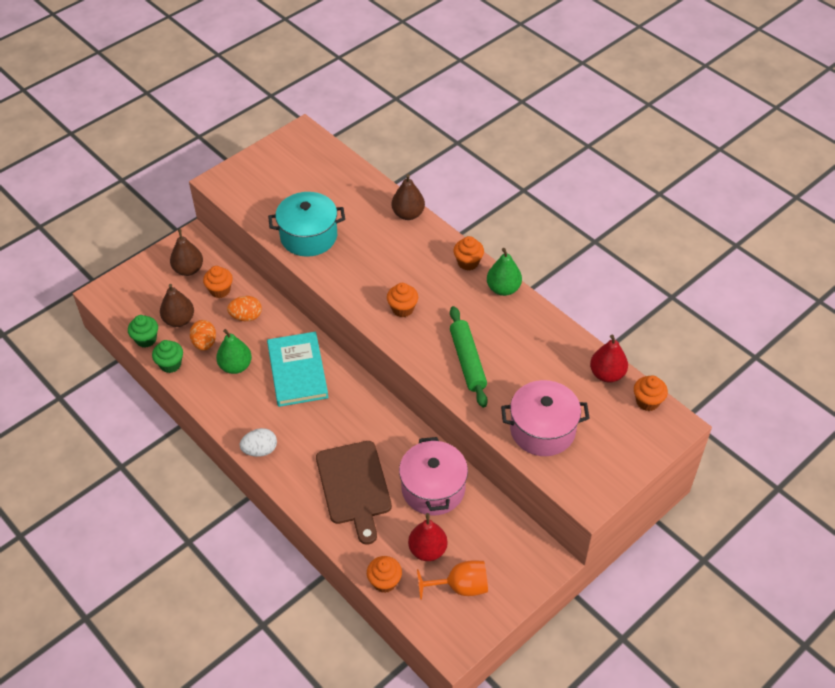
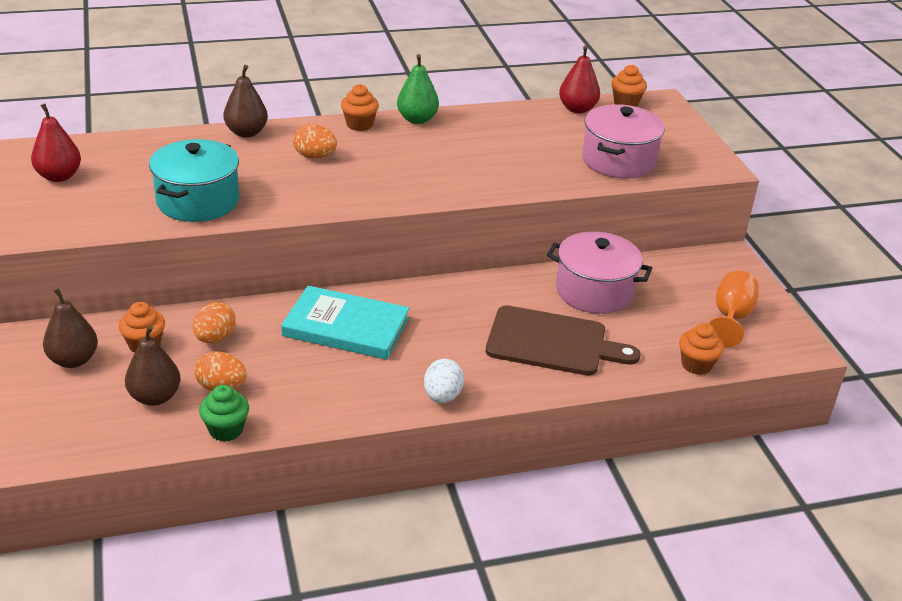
camera: 65 degrees left, 15 degrees down
(146, 339) = (155, 439): green cupcake -> none
(235, 366) = (288, 373): green pear -> none
(402, 309) = (382, 180): orange cupcake -> none
(405, 261) = (315, 156): none -> orange egg
(427, 550) = (672, 322): red pear -> red pear (59, 176)
(467, 361) = (494, 169): green rolling pin -> none

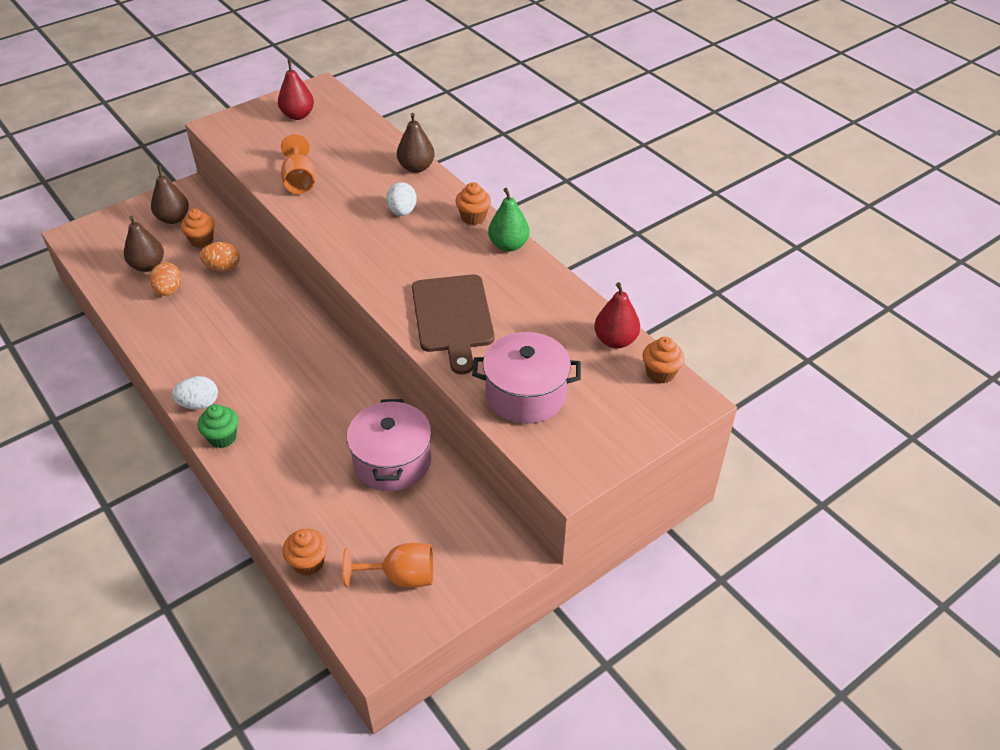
camera: 70 degrees right, 10 degrees up
(198, 201) = (300, 181): turquoise pot -> orange goblet
(226, 430) = (124, 308): green cupcake -> green cupcake (222, 437)
(315, 156) = (402, 211): orange egg -> white egg
(346, 327) = (265, 325): turquoise book -> none
(552, 342) = (298, 451): brown cutting board -> brown cutting board (452, 317)

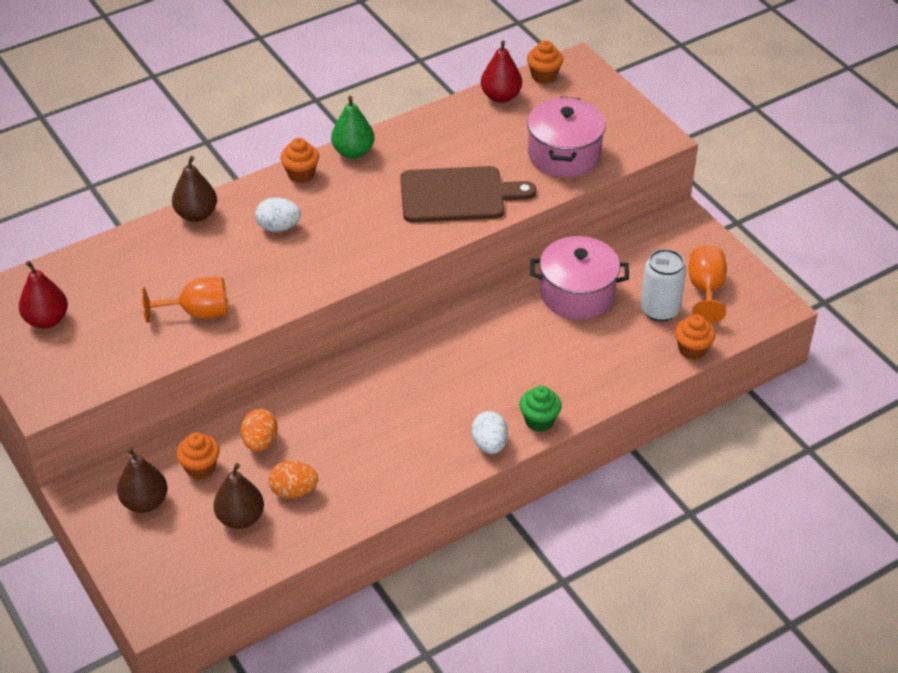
camera: 85 degrees left, 0 degrees up
(369, 533) = (659, 310): none -> white can

